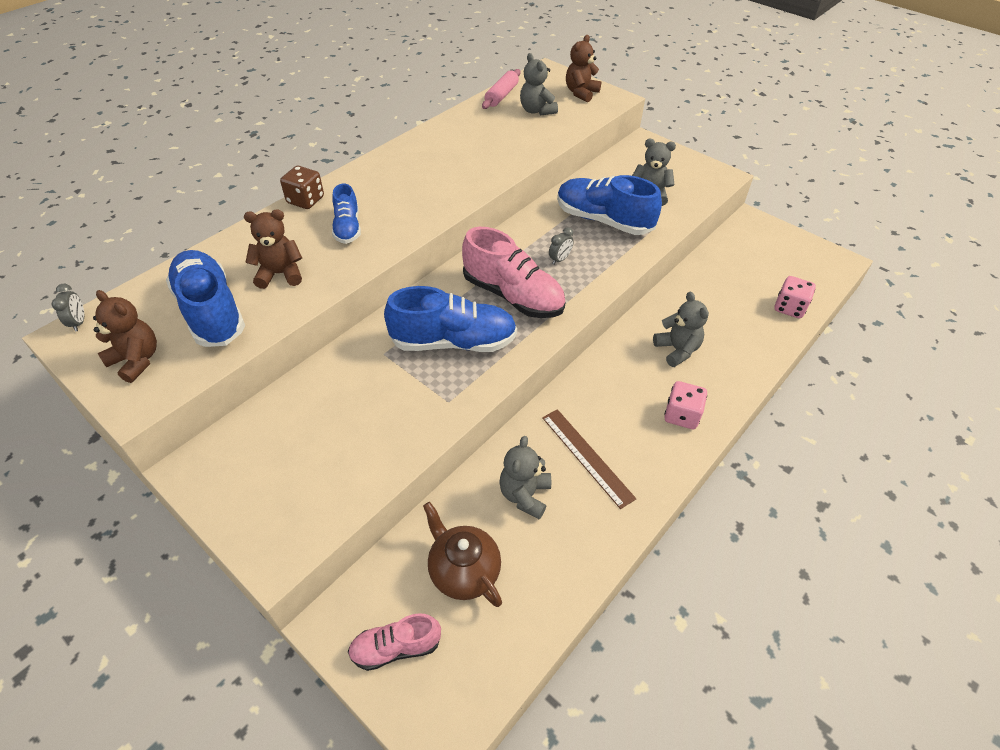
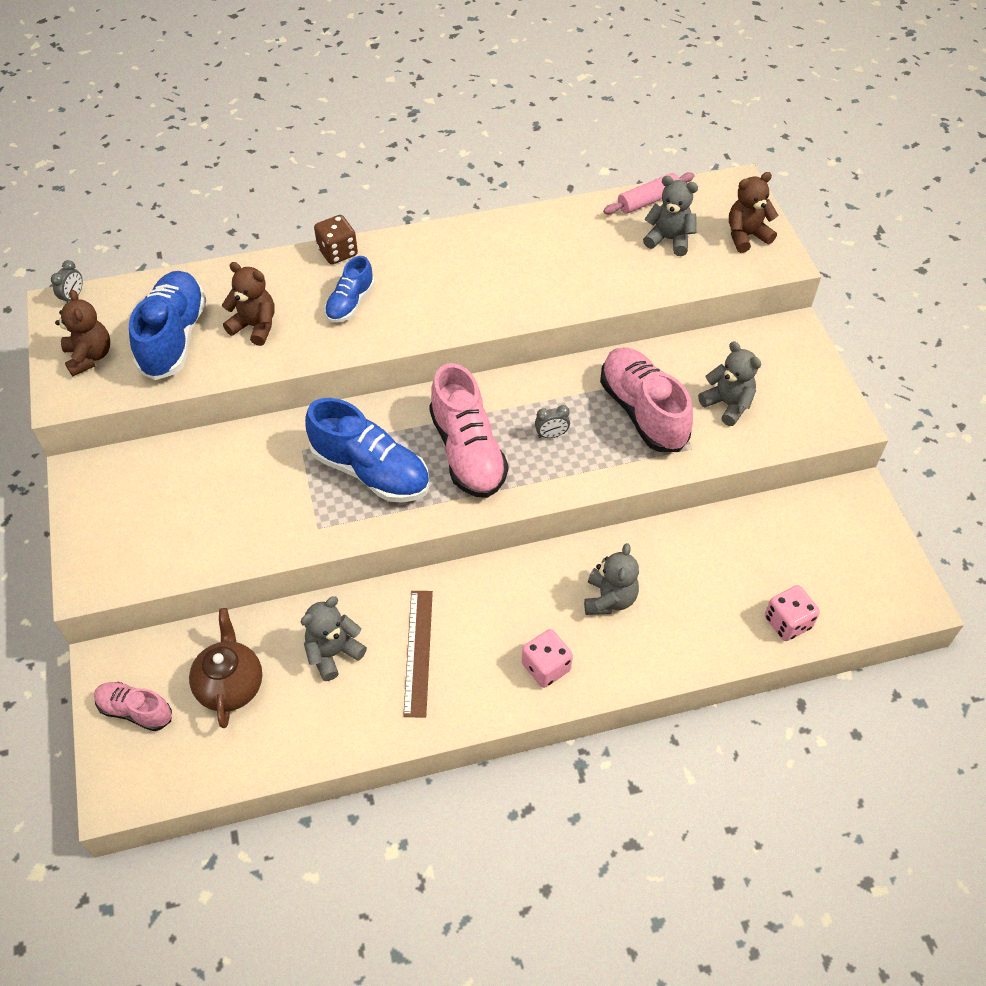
camera: 35 degrees right, 5 degrees up
(536, 111) = (669, 239): grey teddy bear -> grey teddy bear turned 105 degrees clockwise
(603, 220) = (642, 411): blue shoe -> pink shoe

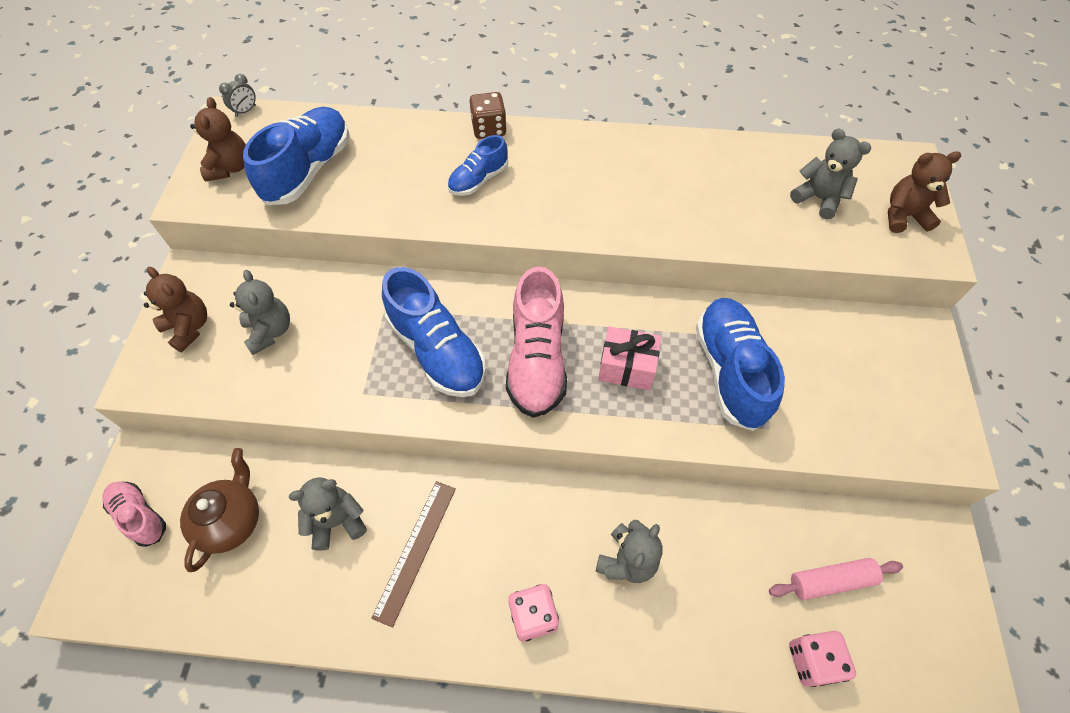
camera: 20 degrees right, 5 degrees up
(255, 326) = (383, 179): brown teddy bear -> brown teddy bear (189, 327)
(551, 435) = (626, 367): grey clock -> pink gift
(642, 411) = (730, 371): pink shoe -> blue shoe
(648, 201) = (809, 154): pink rolling pin -> pink rolling pin (831, 581)
(727, 404) = (824, 391): grey teddy bear -> grey teddy bear (270, 331)

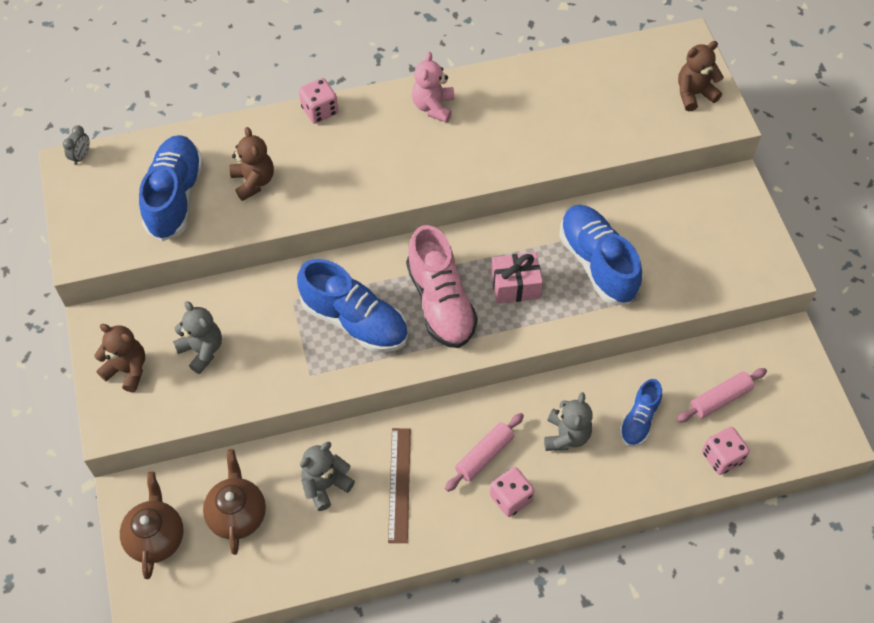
camera: 20 degrees left, 0 degrees up
(140, 516) = (156, 537): pink shoe -> brown teapot
(230, 167) = (100, 216): brown teddy bear -> brown teddy bear (253, 182)
(478, 180) = (333, 162): blue shoe -> blue shoe (639, 420)
(489, 129) = (320, 110): brown dice -> pink dice
(523, 550) = (484, 455): none -> pink rolling pin
(605, 154) = (433, 107): none -> pink teddy bear
(818, 199) = (623, 98): grey teddy bear -> none

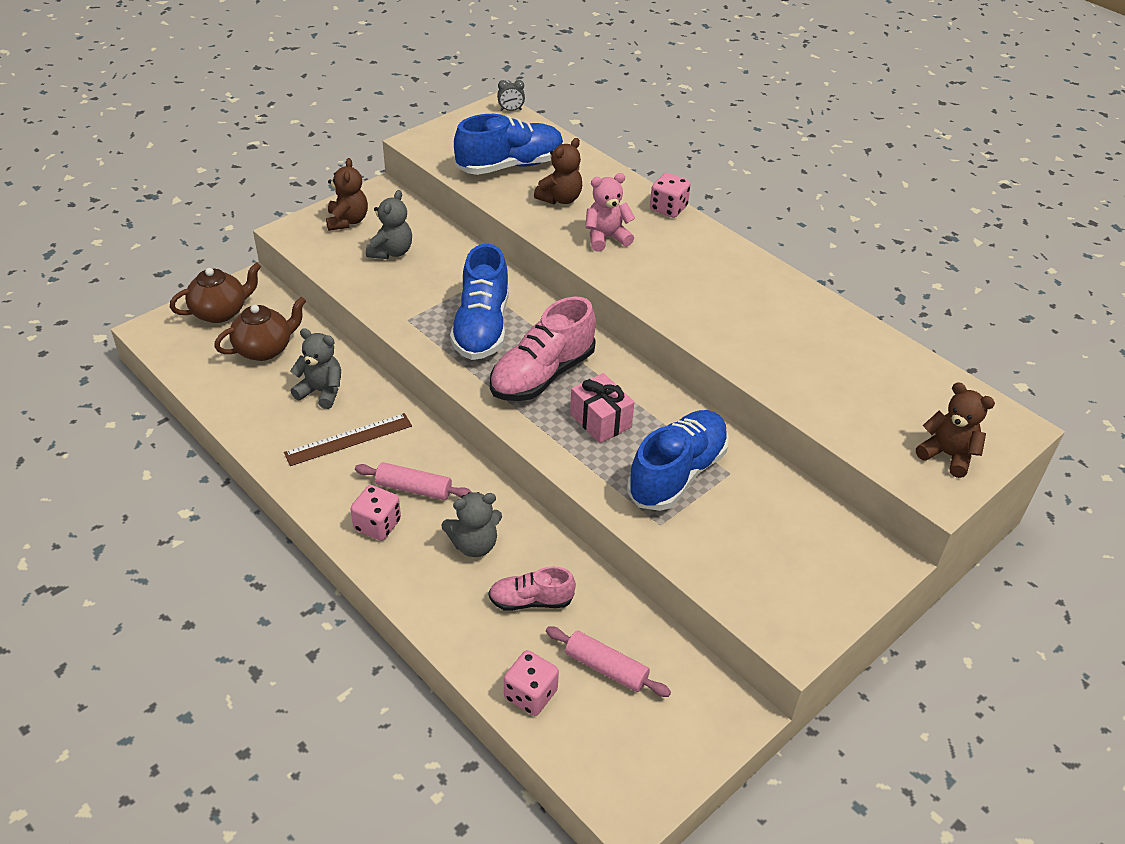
camera: 60 degrees right, 15 degrees down
(433, 107) = (738, 272): pink teddy bear -> pink teddy bear (606, 238)
(639, 420) = (531, 601): blue shoe -> pink shoe

